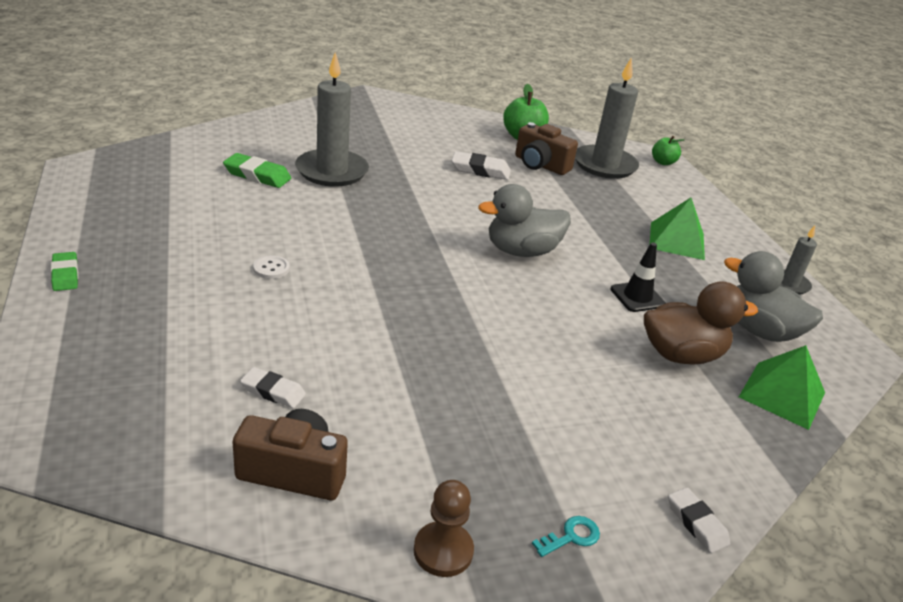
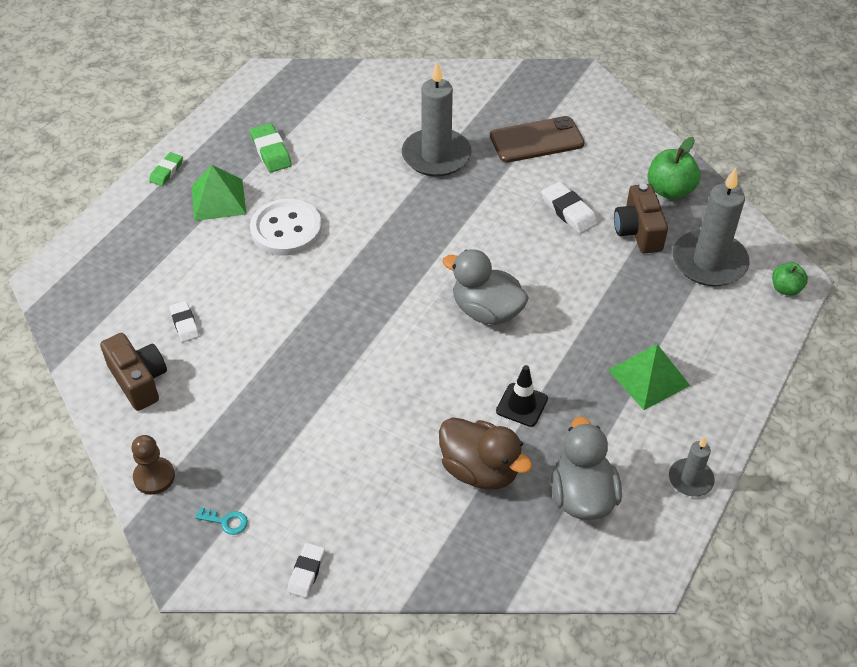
camera: 50 degrees right, 15 degrees up
(257, 175) = (374, 135): green eraser -> green eraser (271, 151)
(271, 268) = (286, 229): white button -> white button, size x2.40
(394, 138) = (536, 140): none -> brown phone
(782, 394) = (509, 550): green pyramid -> green pyramid (218, 199)

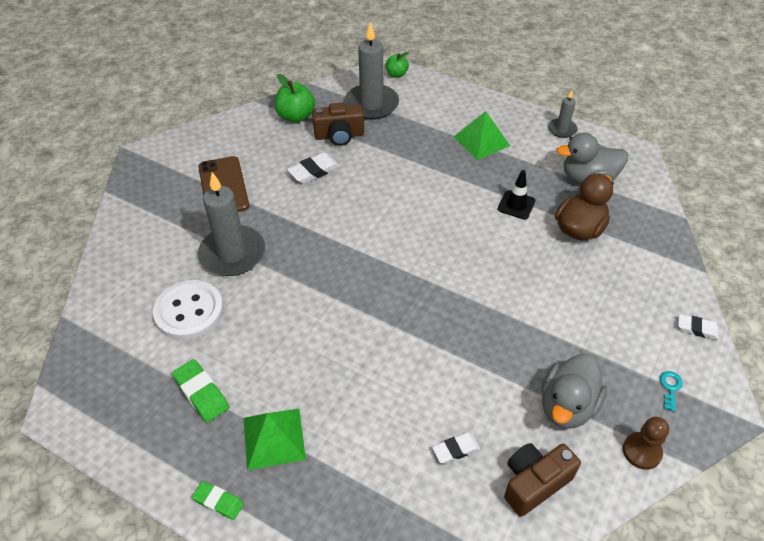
camera: 90 degrees left, 0 degrees up
(271, 151) = (201, 393): green eraser -> green eraser turned 75 degrees clockwise
(286, 229) = (324, 369): white button -> white button (189, 311)
(486, 311) = (425, 222): grey duck -> grey duck (567, 406)

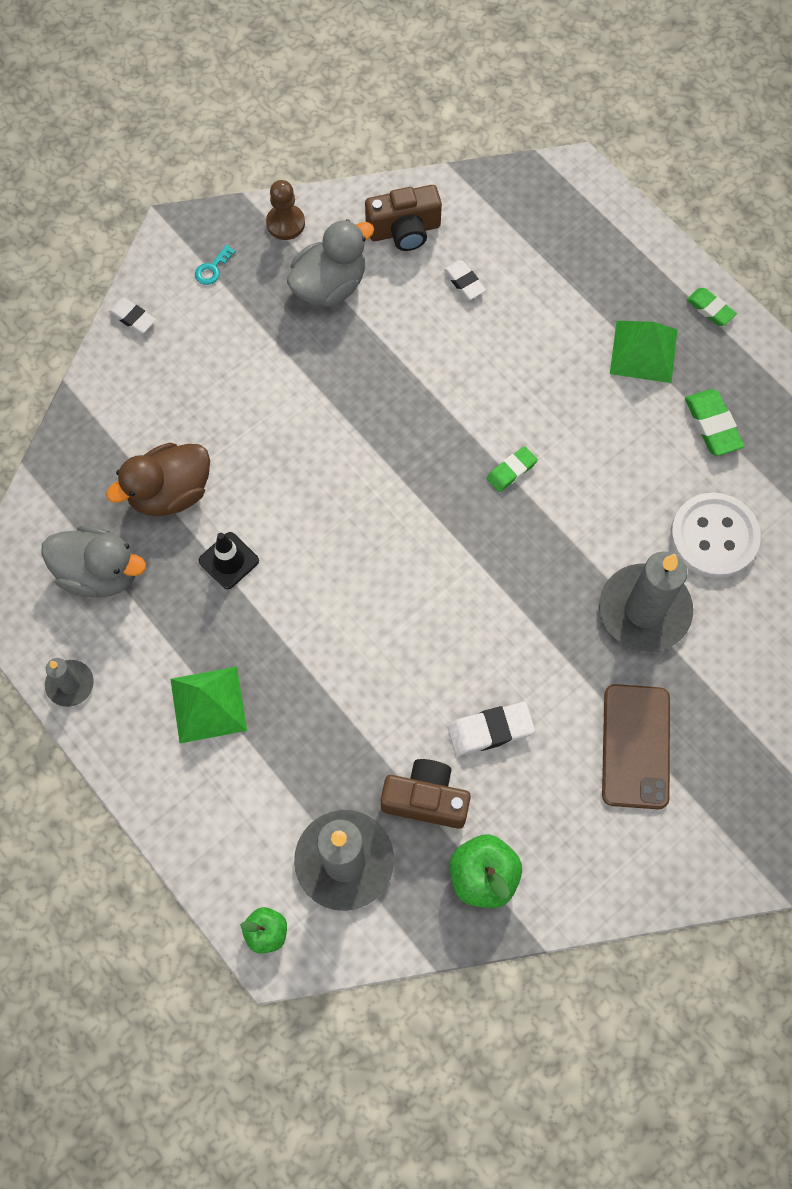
camera: 160 degrees left, 20 degrees up
(354, 310) = (511, 471): none -> green eraser
(455, 449) = (464, 282): white eraser -> white eraser turned 60 degrees clockwise

